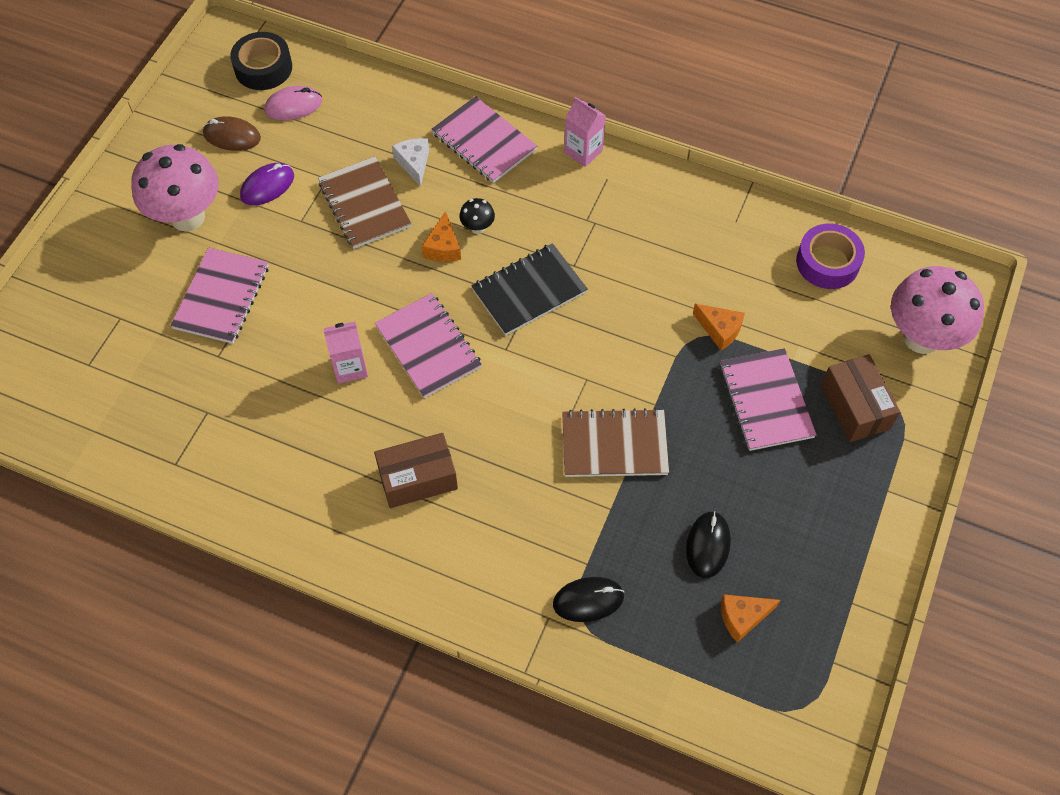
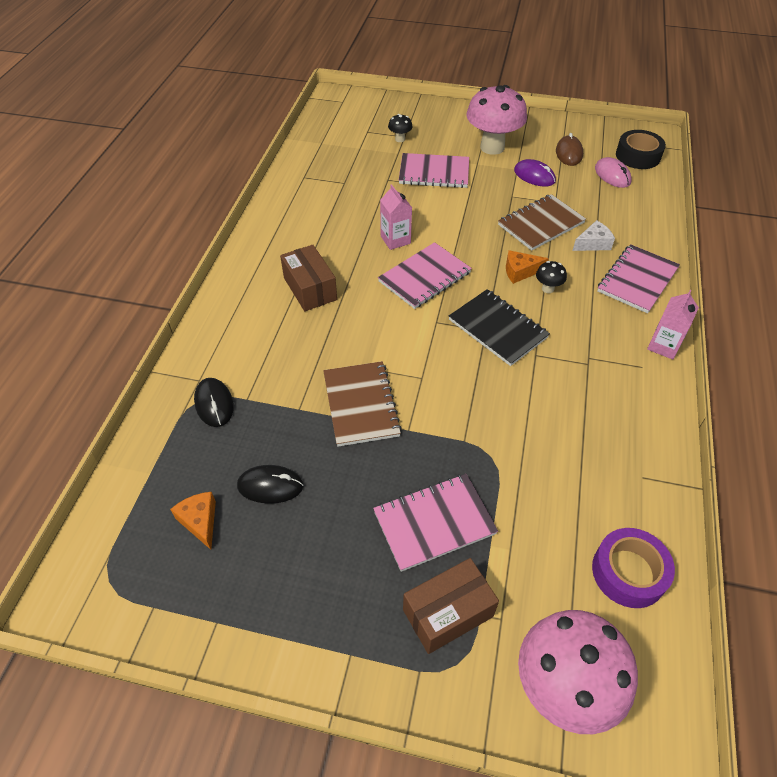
camera: 80 degrees right, 10 degrees down
(125, 325) = (400, 139): none -> black mushroom
(719, 329) = (505, 474): orange cheese -> none

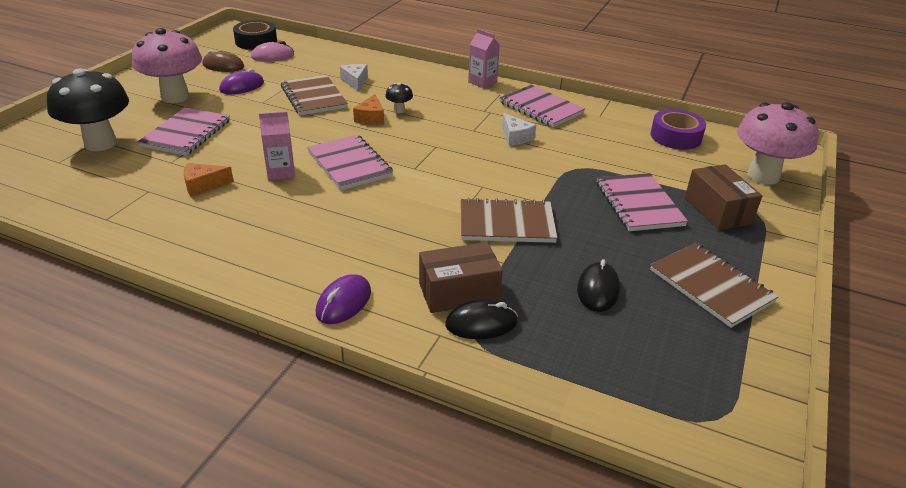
camera: 80 degrees left, 15 degrees down
(200, 521) = (639, 342): orange cheese -> orange cheese (203, 185)
(229, 318) = (343, 302): none -> purple mouse
(292, 591) = (711, 286): none -> brown notebook
(310, 289) = (326, 236): brown box -> brown box (458, 292)
(400, 139) = (100, 143): black mushroom -> black mushroom, size x2.38
(497, 329) = (437, 140): black notebook -> none
(538, 393) = (515, 137): none -> white cheese
(637, 280) = (409, 75): pink notebook -> pink notebook (541, 108)

